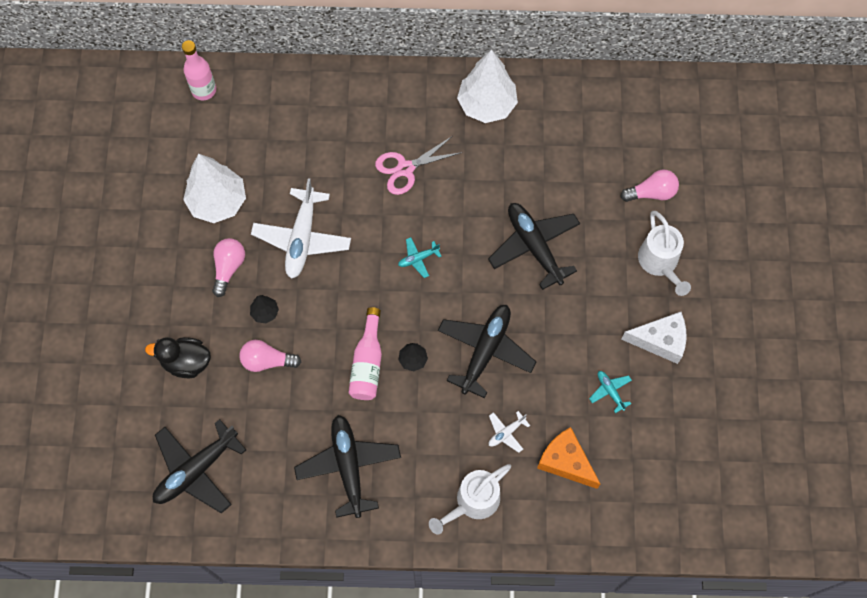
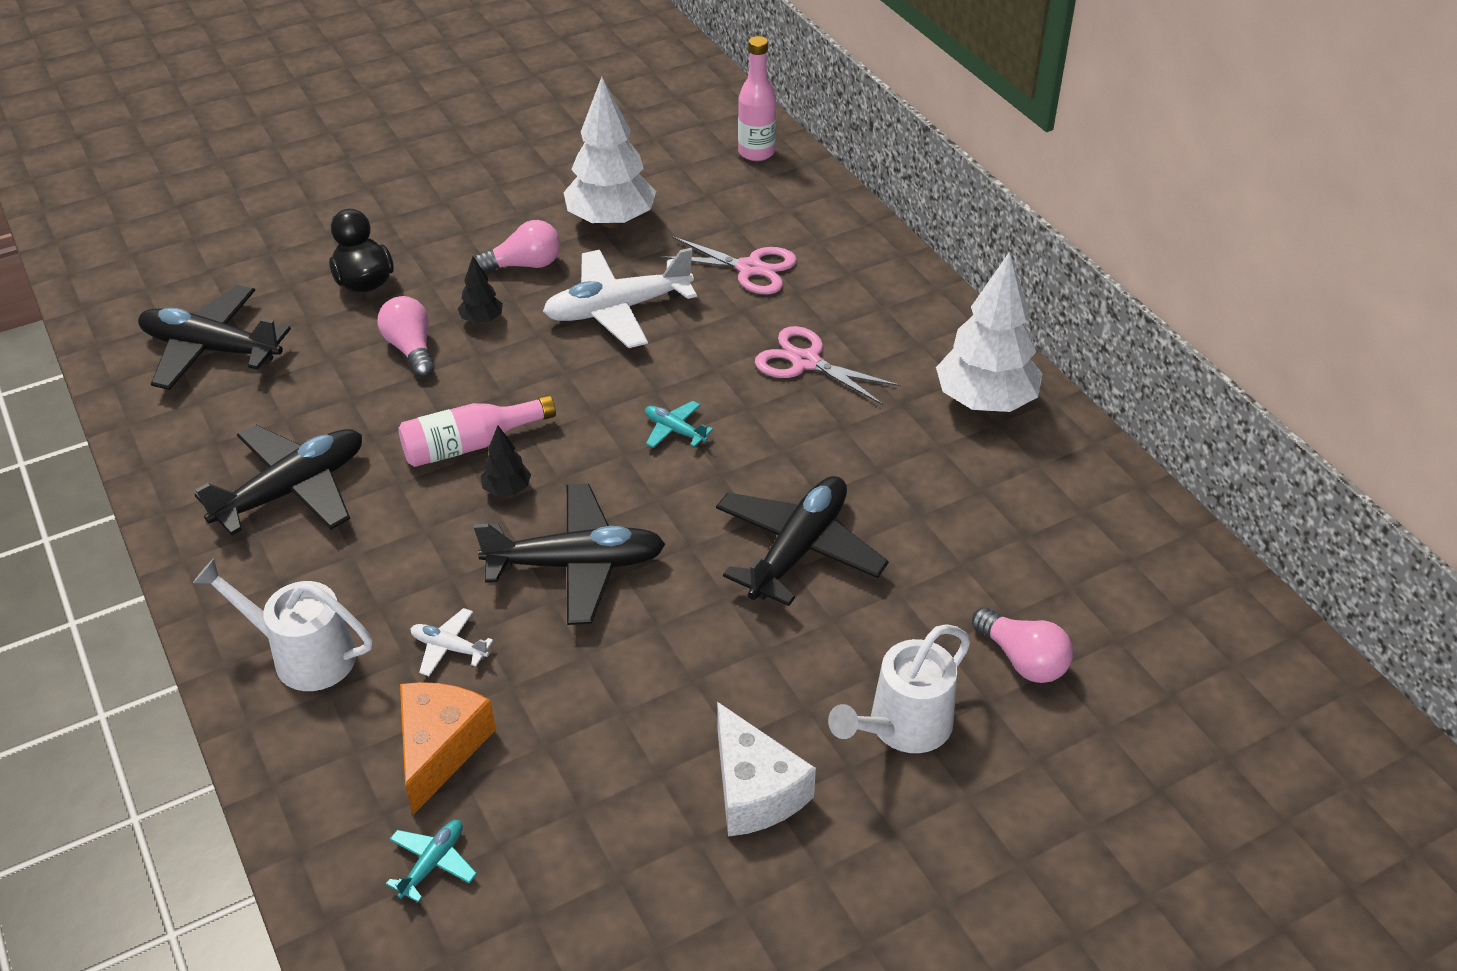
camera: 60 degrees right, 25 degrees down
(311, 153) = (750, 268): none -> pink scissors
(610, 391) = (609, 757): turquoise plane -> turquoise plane (433, 863)

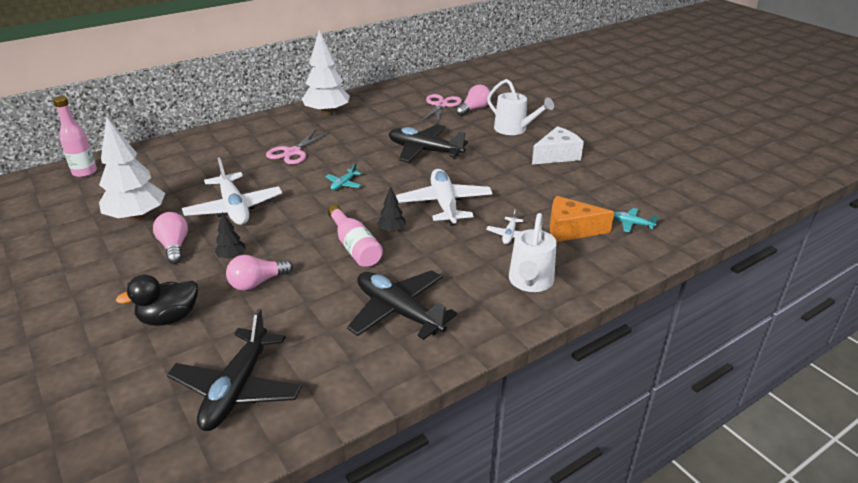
camera: 95 degrees left, 10 degrees down
(576, 564) = (444, 204): black plane -> white plane
(750, 268) = (207, 170): pink scissors -> pink scissors (441, 105)

